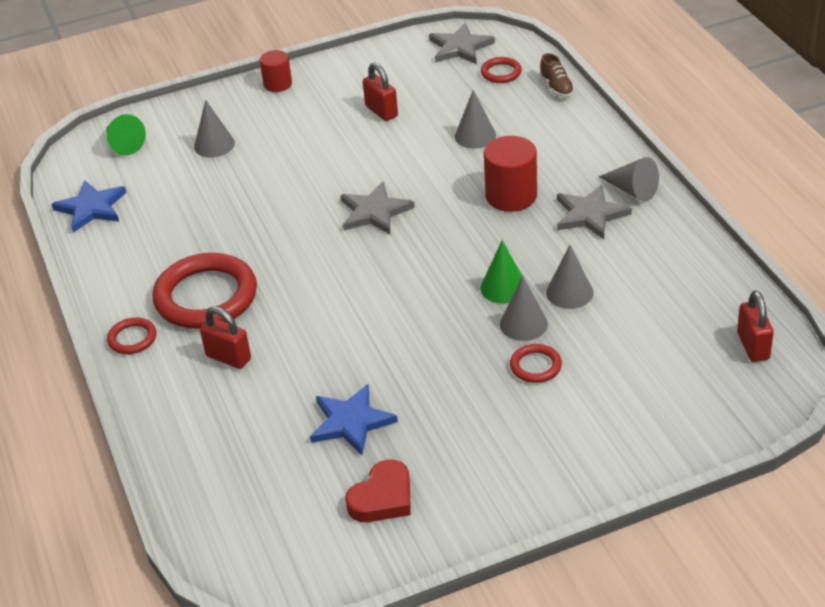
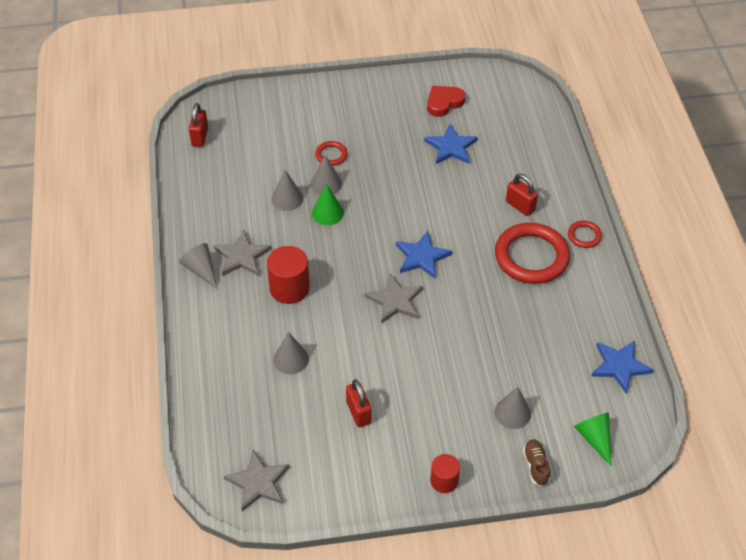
camera: 170 degrees left, 10 degrees up
(354, 264) = (422, 257): none -> blue star
(501, 73) = (237, 433): red ring -> none
(556, 87) = (199, 398): brown shoe -> brown shoe (536, 466)

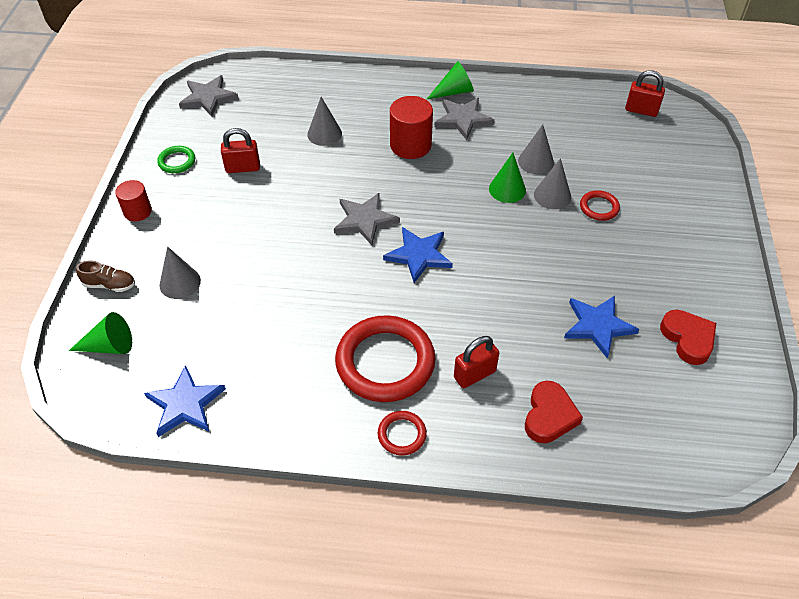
camera: 105 degrees right, 0 degrees up
(201, 270) = (454, 91): grey cone -> green cone
(366, 474) = (177, 161): none -> green ring
(535, 164) = (549, 416): none -> red heart

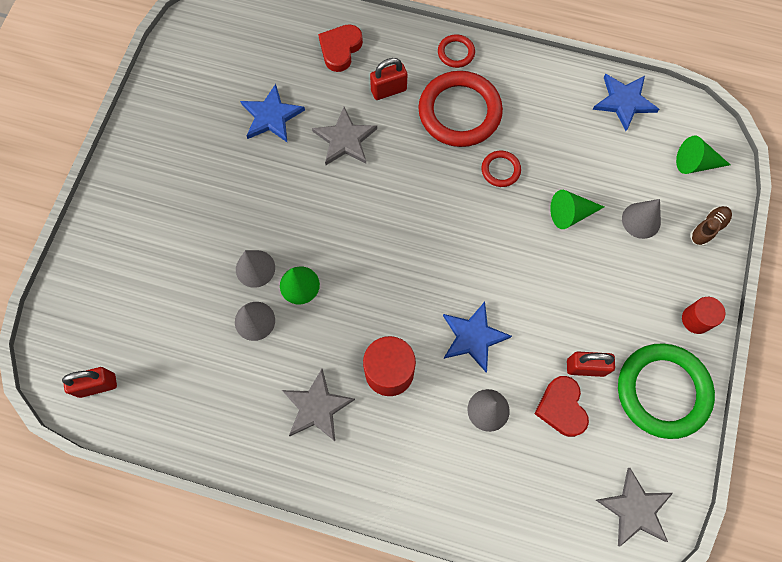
camera: 170 degrees left, 20 degrees up
(109, 285) = (708, 228): brown shoe -> brown shoe turned 120 degrees clockwise
(177, 161) = (662, 391): green ring -> green ring, size x2.17
(365, 220) = (457, 268): grey star -> grey star (345, 139)
(419, 255) = (410, 215): blue star -> blue star (473, 337)
(454, 91) = (314, 463): green cone -> green cone (570, 214)
(599, 207) = (214, 244): red ring -> red ring (500, 170)
(641, 110) = (97, 385): red padlock -> red padlock turned 45 degrees counterclockwise
(688, 339) = (202, 93): red heart -> red heart (561, 407)

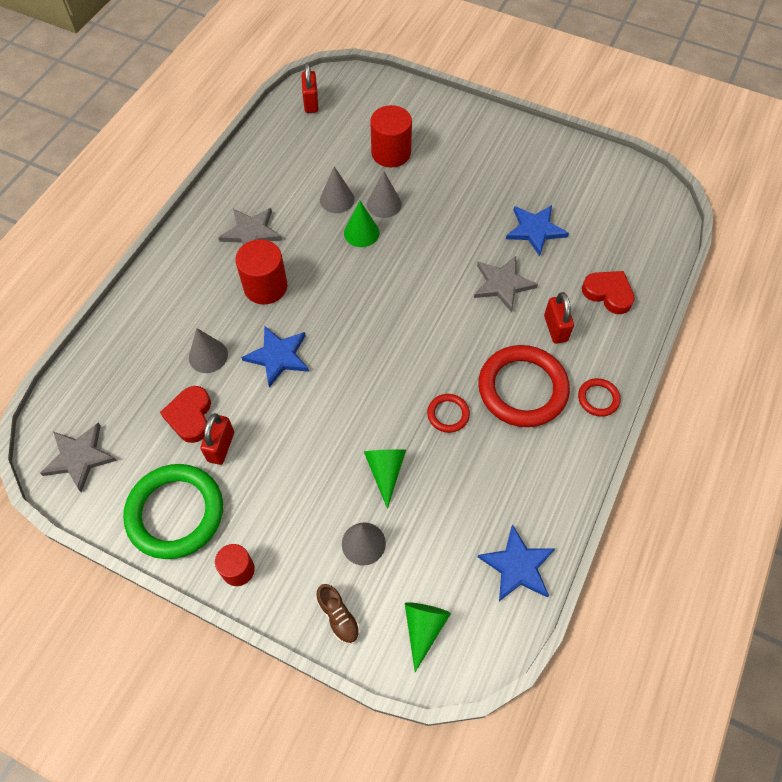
camera: 100 degrees right, 10 degrees down
(176, 274) = (391, 153): none -> red cylinder
(561, 407) = (190, 416): red heart -> red heart turned 90 degrees counterclockwise

